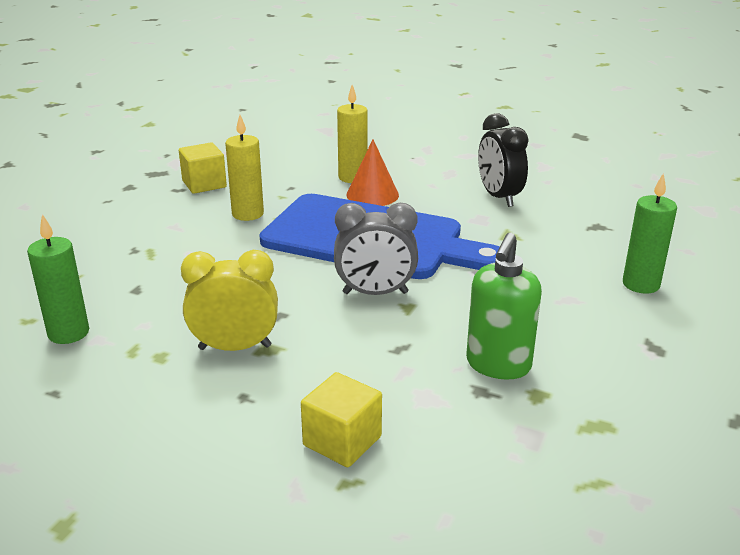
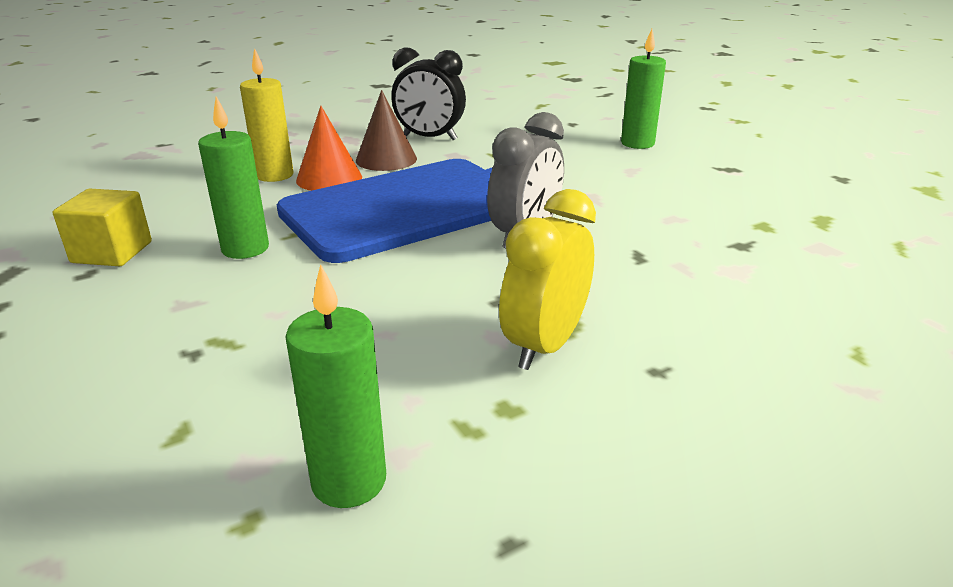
camera: 55 degrees left, 0 degrees up
(248, 214) = (245, 249): yellow candle -> green candle
(342, 441) = (784, 335): yellow cube -> none
(432, 199) = (386, 159): none -> brown cone
(498, 365) = (707, 225): green soap dispenser -> none

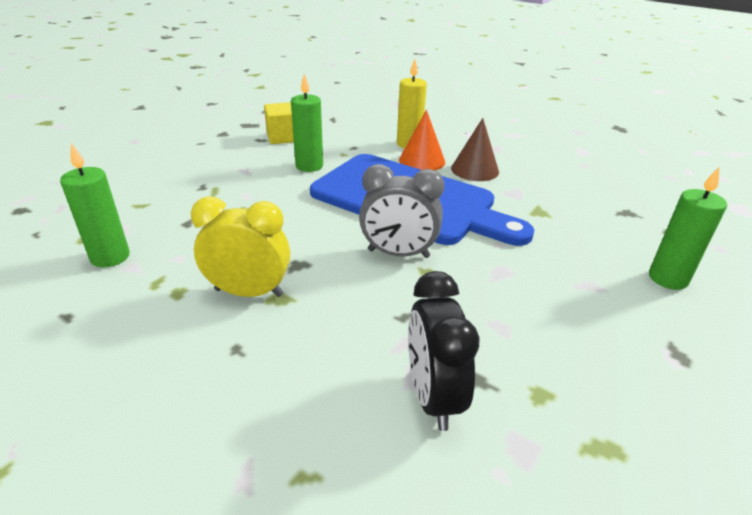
camera: 65 degrees right, 5 degrees up
(429, 138) = (536, 174): black clock -> black clock (433, 396)

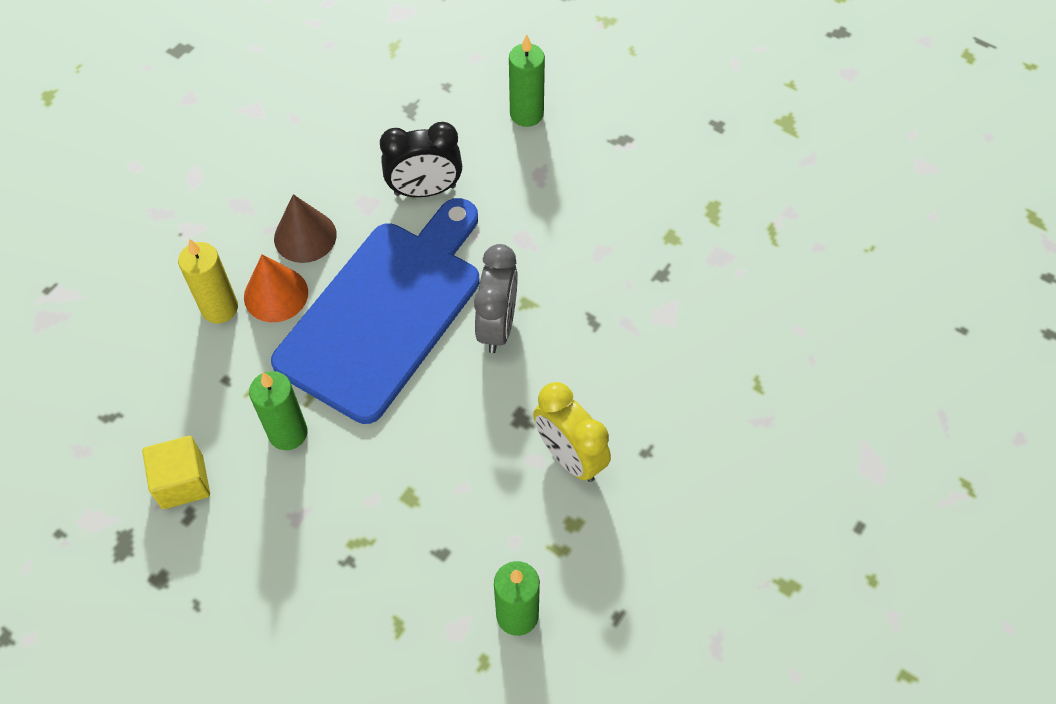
camera: 90 degrees left, 25 degrees up
(249, 292) = (569, 457): yellow clock -> yellow clock turned 45 degrees counterclockwise
(433, 396) = (682, 306): black clock -> black clock (425, 190)

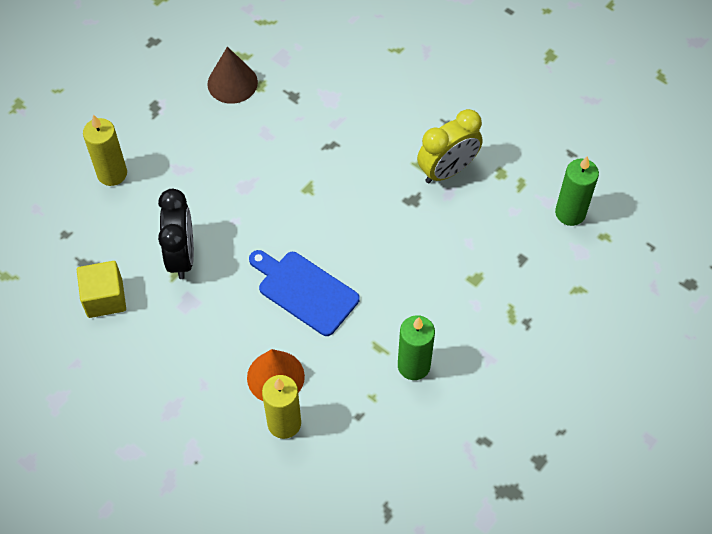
camera: 85 degrees left, 0 degrees up
(182, 482) = (454, 447): yellow cube -> yellow cube (105, 298)
(305, 236) = (216, 353): brown cone -> brown cone (232, 83)
(385, 312) = (304, 291): blue cutting board -> blue cutting board, size x0.52
(497, 326) = (327, 210): grey clock -> none
(526, 114) = (112, 174): green candle -> yellow candle

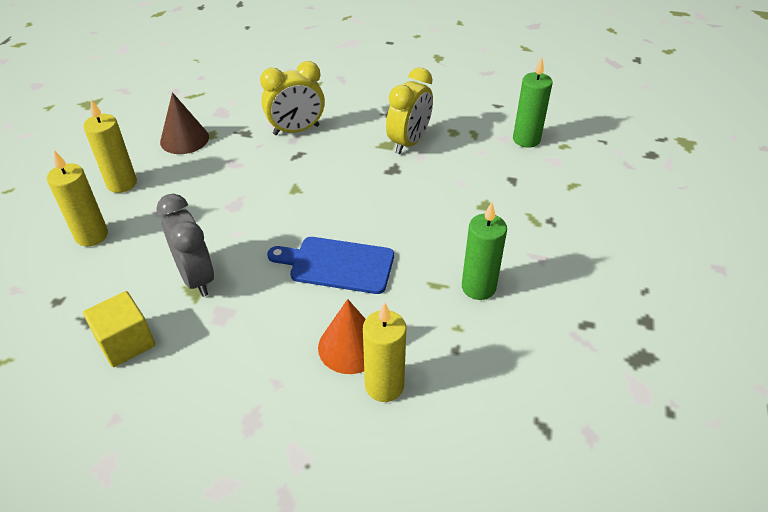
camera: 25 degrees left, 15 degrees down
(156, 120) = (122, 183): none -> yellow candle
(182, 256) = (196, 278): black clock -> grey clock
(344, 111) = (296, 130): none -> yellow clock

